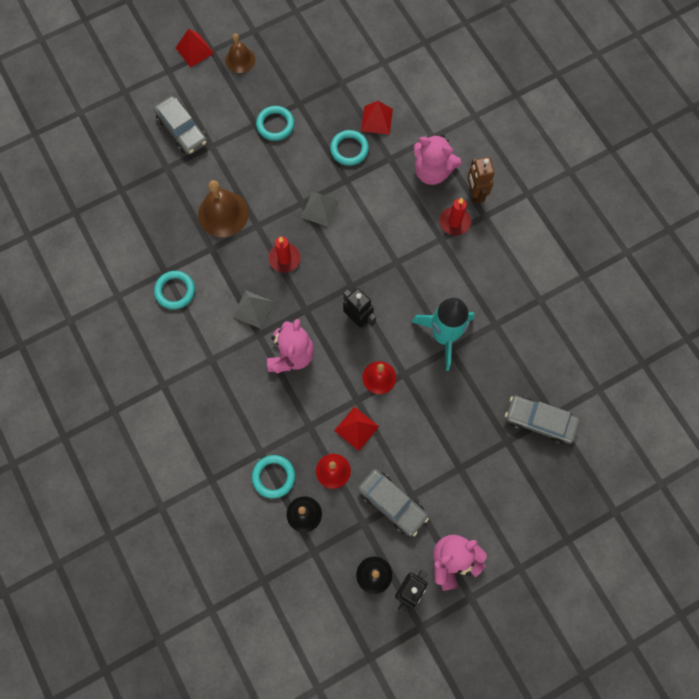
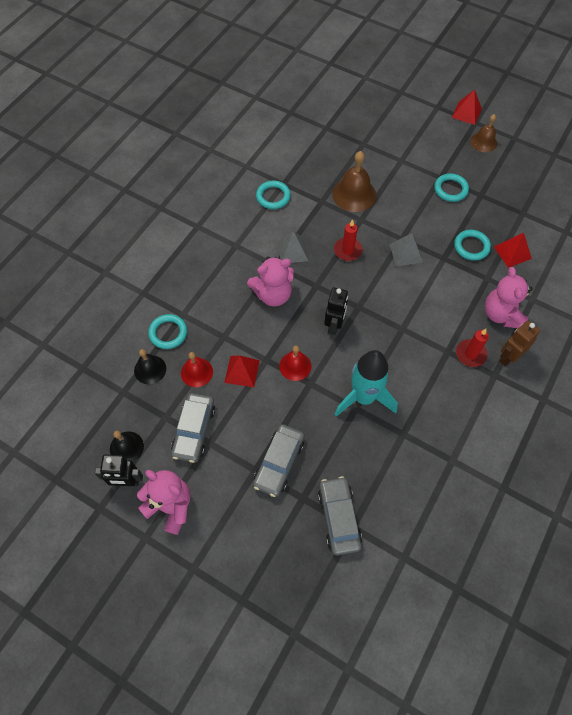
camera: 60 degrees right, 10 degrees down
(182, 130) = (399, 137): grey car -> grey car (279, 463)

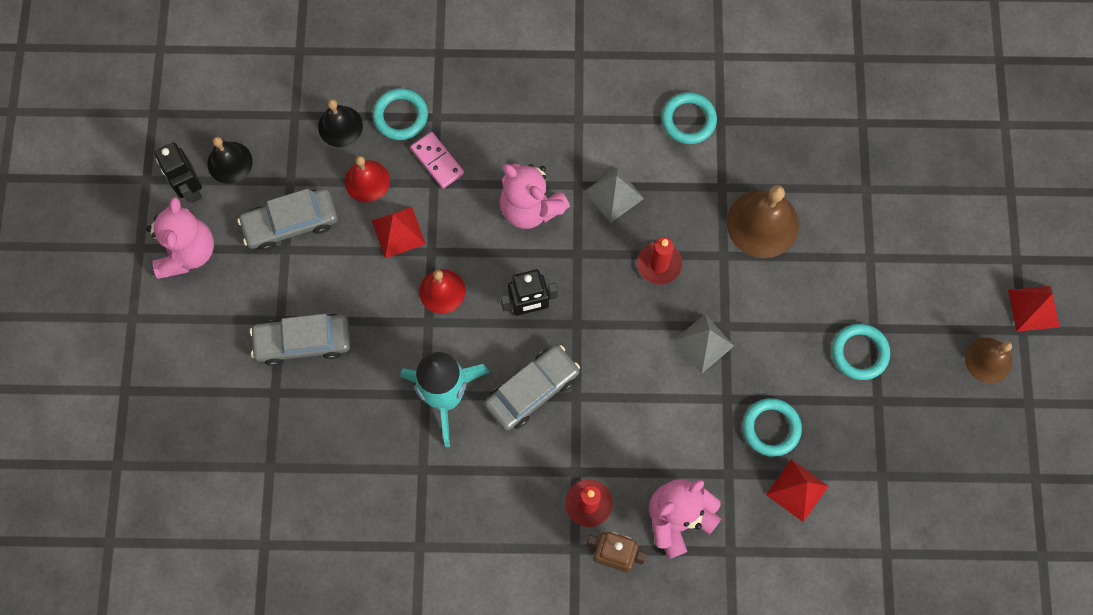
camera: 60 degrees right, 10 degrees up
(211, 327) = (437, 161): none -> pink domino
(339, 517) = (272, 446): grey car -> grey car (532, 390)

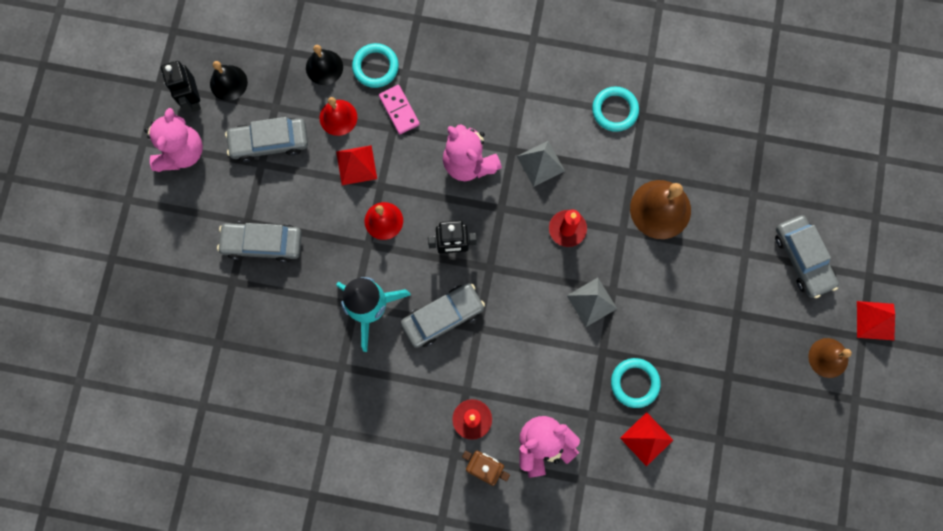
camera: 10 degrees right, 5 degrees up
(859, 353) = (721, 332): turquoise ring -> none
(936, 252) = (802, 258): none -> grey car

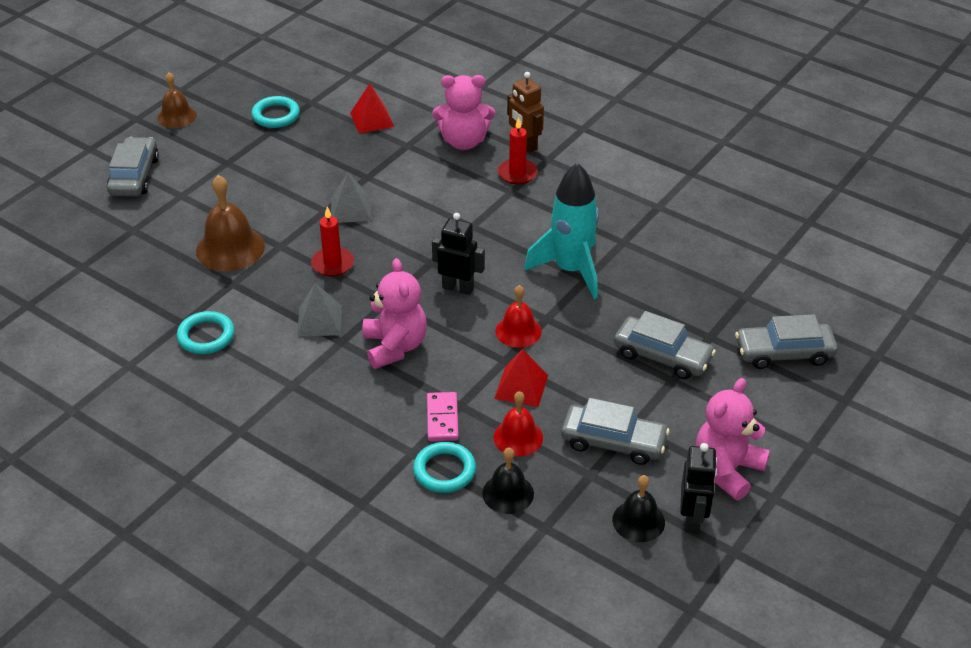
camera: 155 degrees left, 35 degrees down
(443, 317) = (501, 243): grey car -> grey car (784, 353)
(634, 383) = (354, 151): turquoise ring -> turquoise ring (276, 115)
(875, 320) = (114, 124): red pyramid -> none

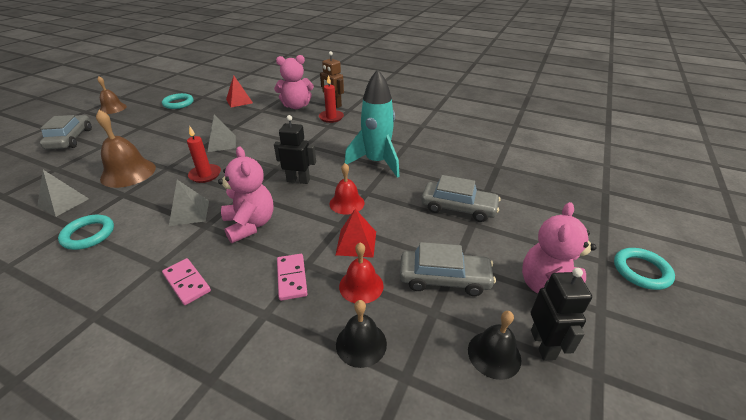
camera: 10 degrees left, 5 degrees down
(161, 286) = (63, 202): none -> grey pyramid
(328, 409) = (186, 283): none -> pink domino
(444, 470) = (296, 328): turquoise ring -> turquoise ring (641, 271)
(784, 353) = (542, 196): grey car -> none

